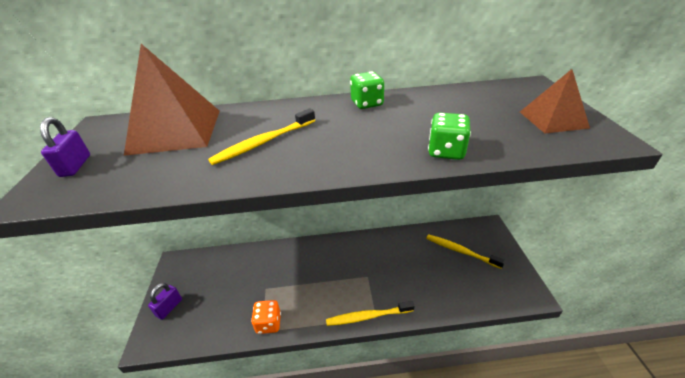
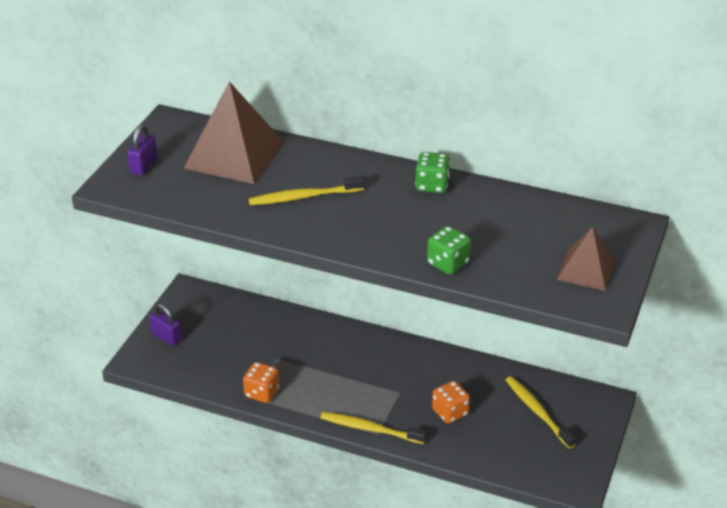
camera: 25 degrees right, 0 degrees up
(169, 307) = (166, 337): purple padlock -> purple padlock turned 75 degrees clockwise
(410, 276) = (450, 412): none -> orange dice

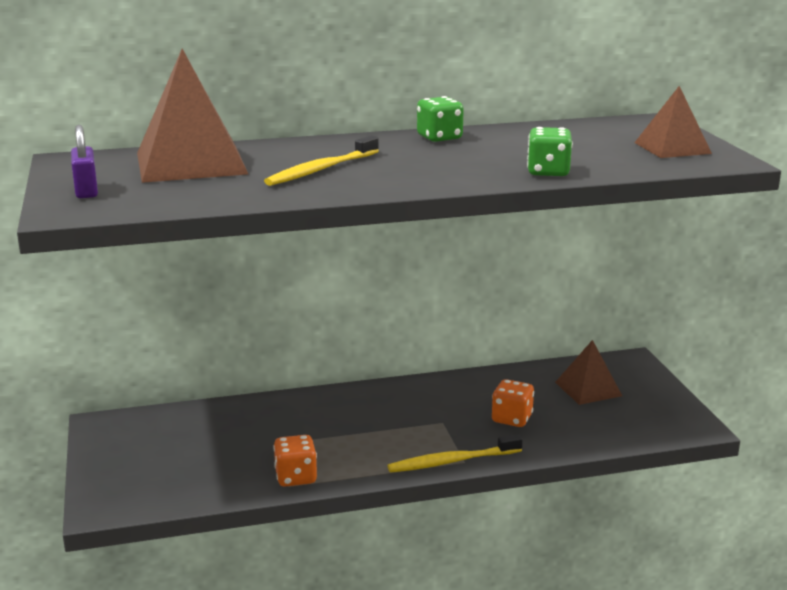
camera: 35 degrees left, 15 degrees down
(166, 337) = (118, 472): purple padlock -> none
(537, 412) = (588, 389): yellow toothbrush -> brown pyramid

